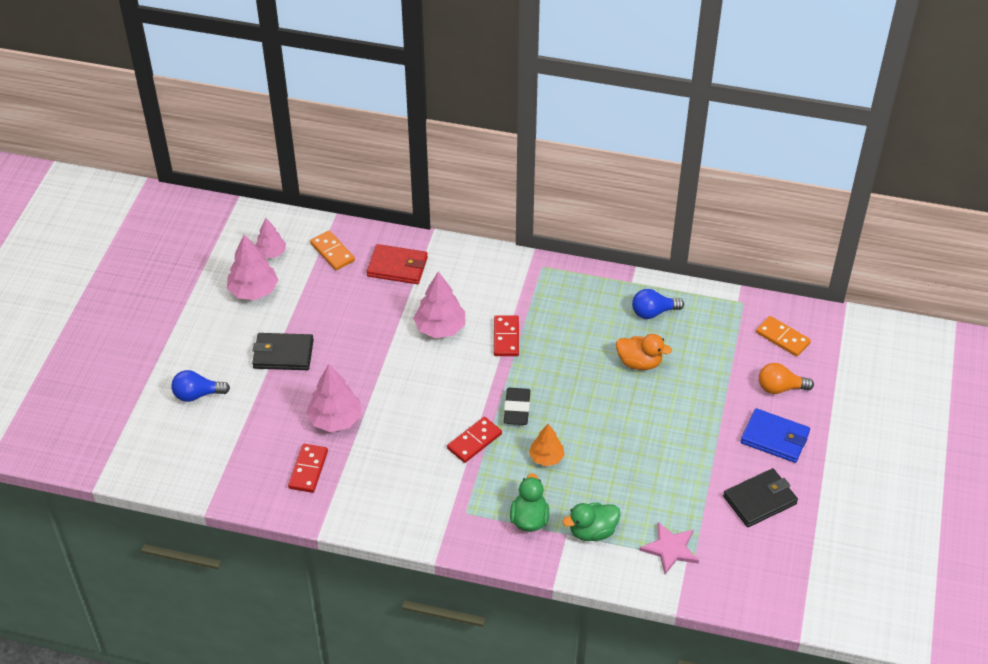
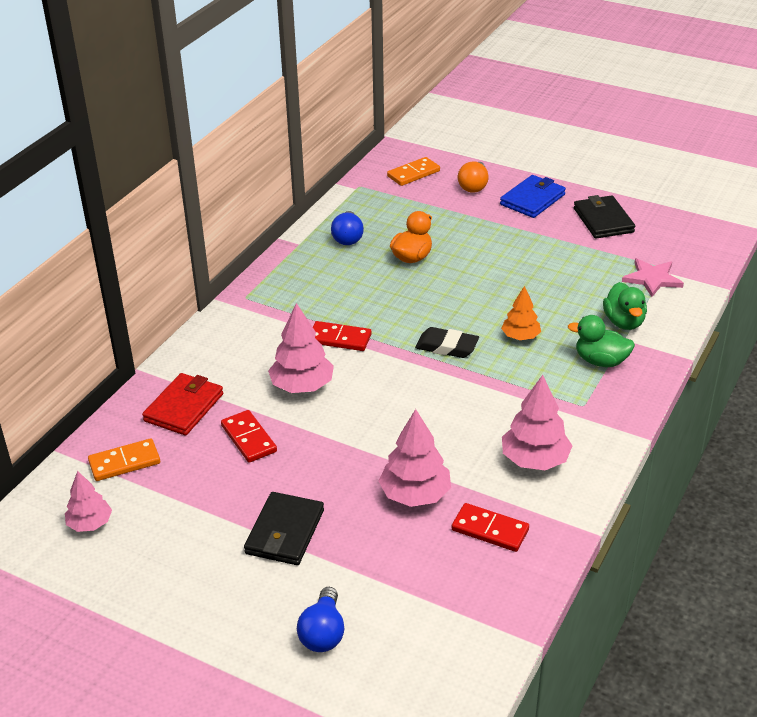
camera: 75 degrees left, 10 degrees down
(253, 291) = (153, 550): pink tree -> pink tree (534, 460)
(474, 441) = (484, 384): red domino -> red domino (249, 438)

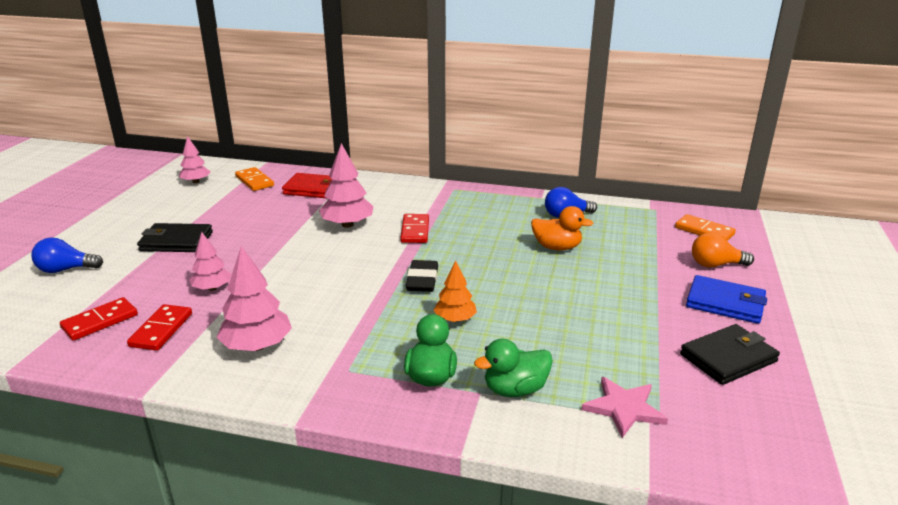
camera: 75 degrees right, 10 degrees down
(249, 438) = (281, 215): red domino -> red domino (100, 321)
(415, 495) = (212, 288): pink tree -> pink tree, size x0.63

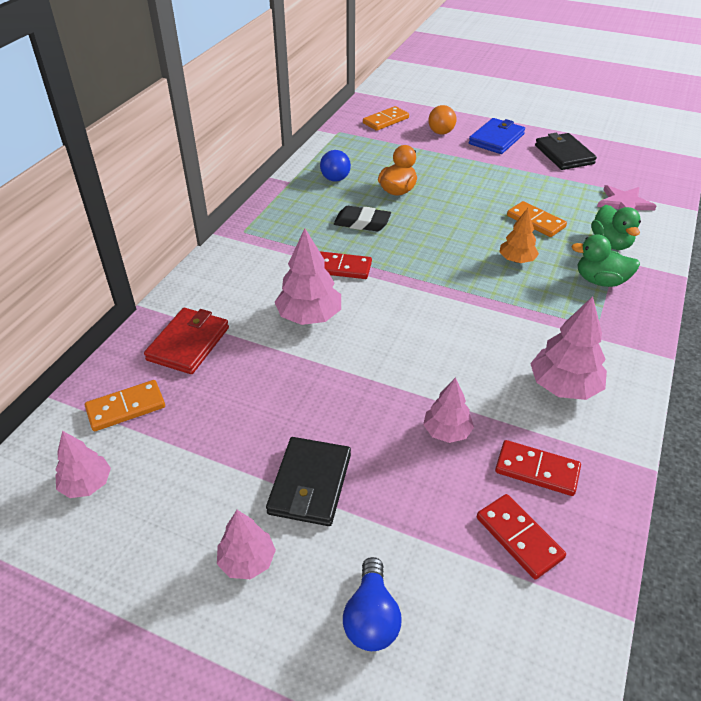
camera: 80 degrees left, 15 degrees up
(124, 229) = (247, 561): none -> pink tree
(422, 280) = (447, 272): black eraser -> black eraser (362, 223)
(538, 332) = (535, 221): none -> orange domino

